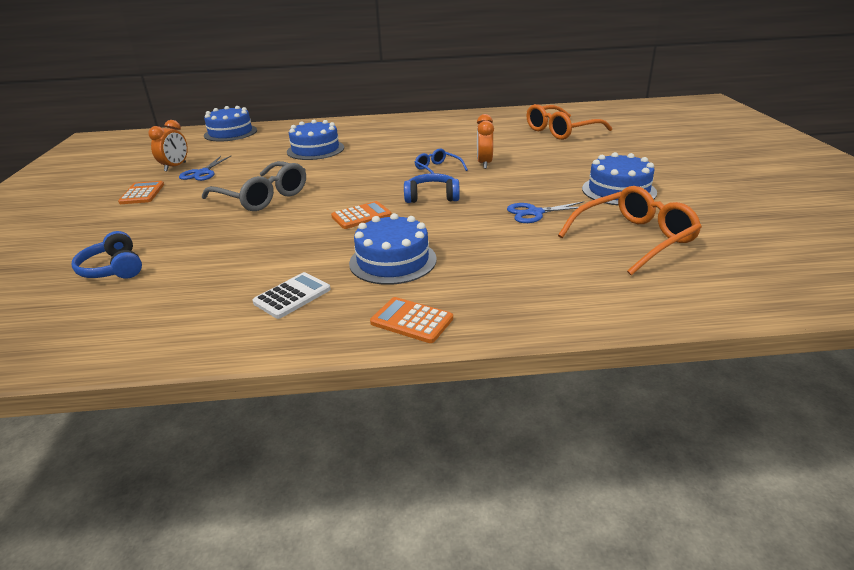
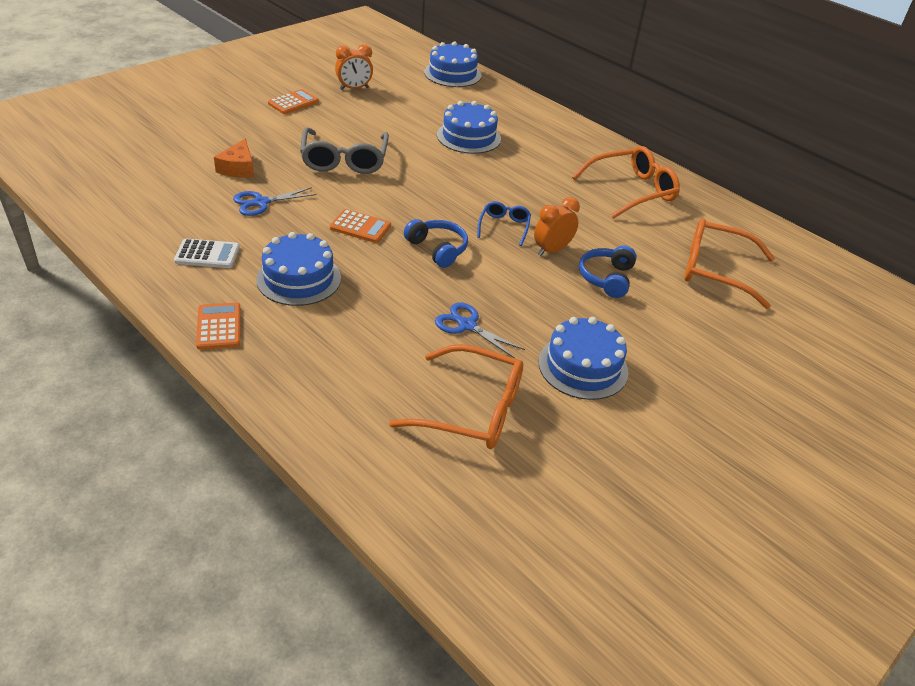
camera: 45 degrees right, 10 degrees up
(113, 269) = (178, 158): blue headphones -> blue headphones (606, 278)
(187, 243) = (238, 168): none -> orange cheese
(202, 173) = (357, 107): blue scissors -> blue scissors (261, 202)
(454, 127) = (631, 191): none -> orange glasses

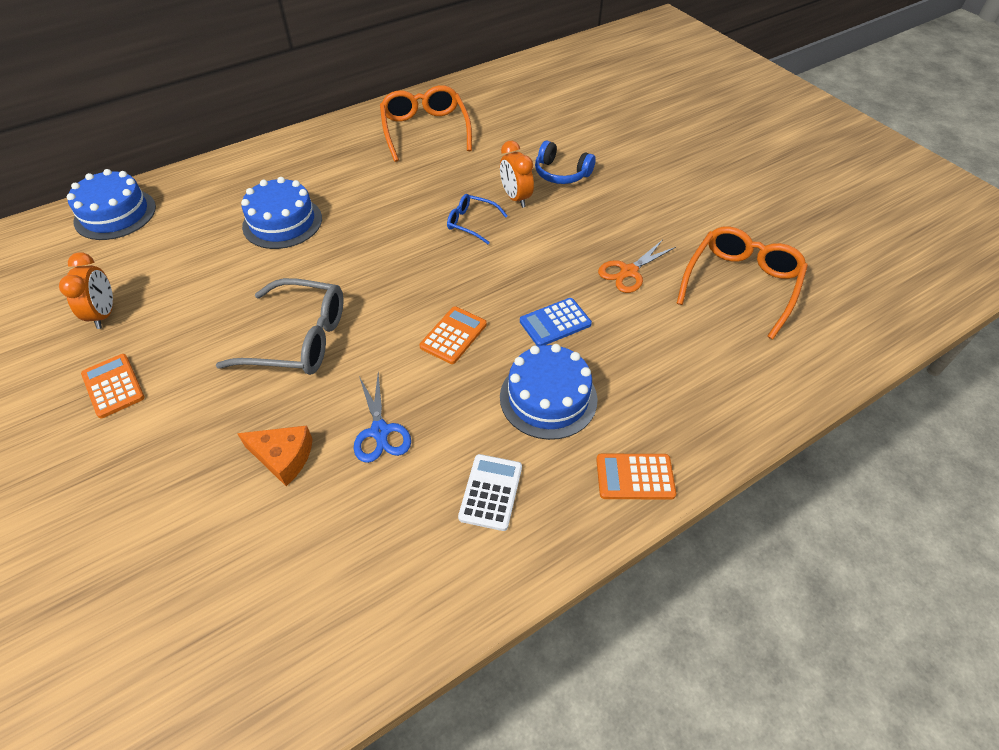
camera: 75 degrees left, 10 degrees up
(386, 280) = (555, 323): none -> blue calculator
(438, 249) = (504, 276): blue headphones -> none
(467, 325) = (629, 272): blue scissors -> orange scissors
(583, 367) = (680, 210): blue cake -> none
(716, 270) = (554, 113): orange glasses -> none

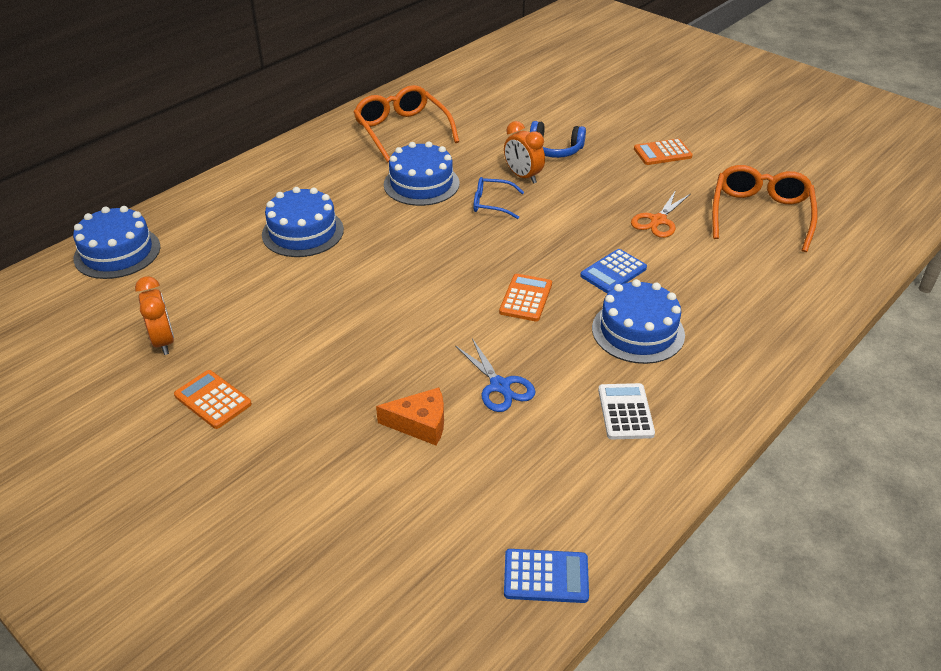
camera: 15 degrees left, 10 degrees down
(298, 339) = (377, 327): grey glasses -> none
(315, 674) = (546, 576): none -> blue calculator
(415, 190) = (421, 184): none -> blue cake
(635, 477) = (742, 376): orange calculator -> orange calculator (662, 153)

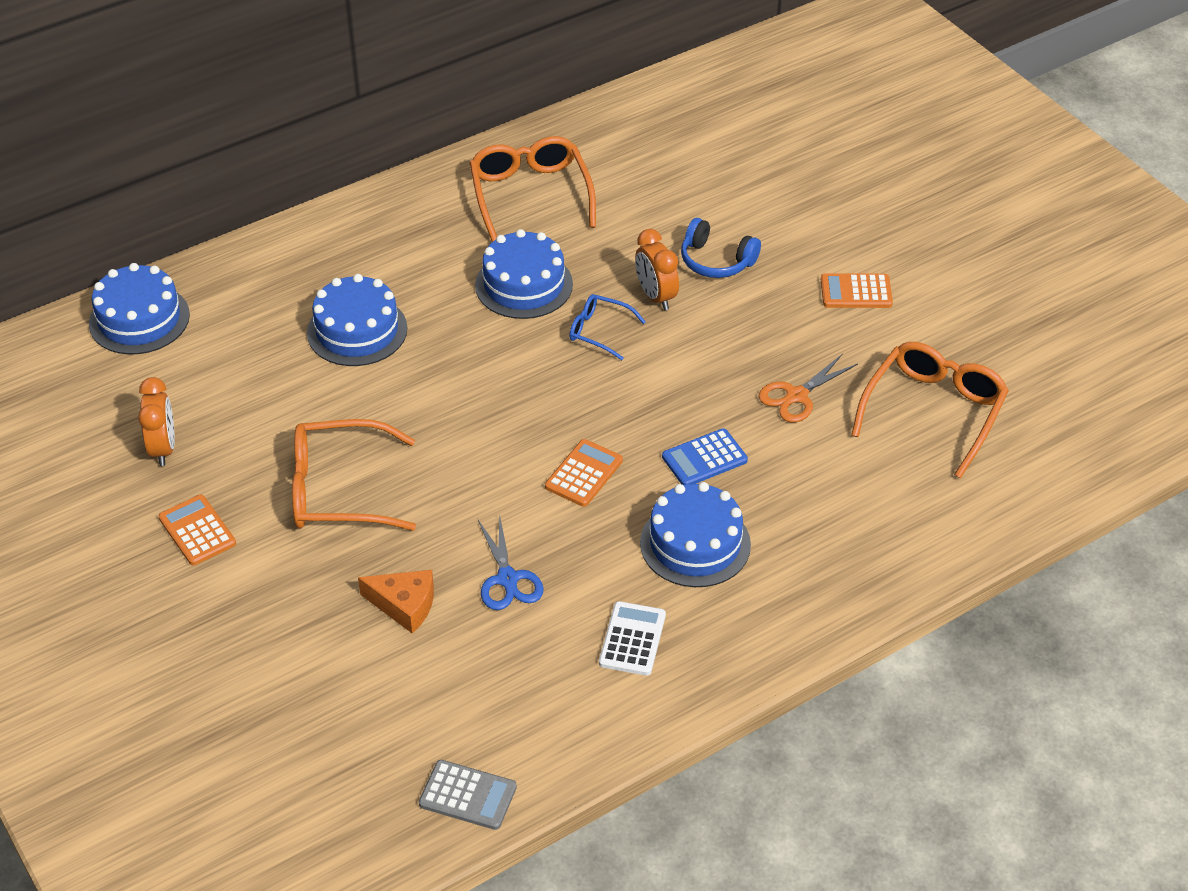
camera: 15 degrees right, 5 degrees up
(329, 345) = (340, 490): none -> orange glasses
(546, 576) = (468, 795): blue calculator -> grey calculator

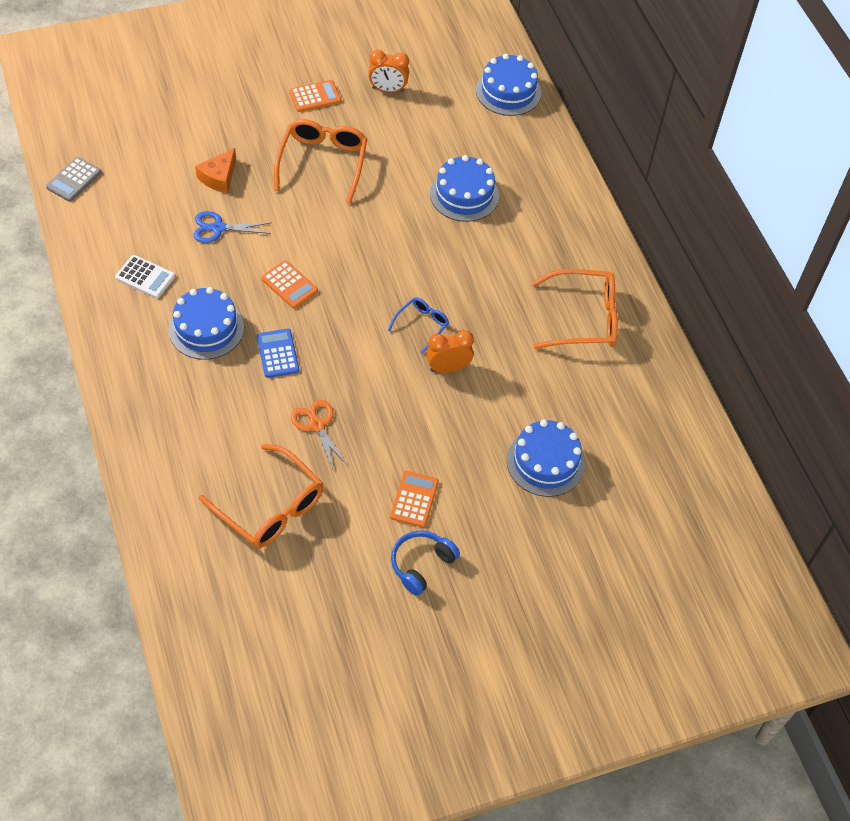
camera: 100 degrees right, 10 degrees up
(524, 285) = (484, 293): blue cake -> blue cake (545, 462)
(716, 261) = (476, 416): blue headphones -> blue headphones (421, 564)

